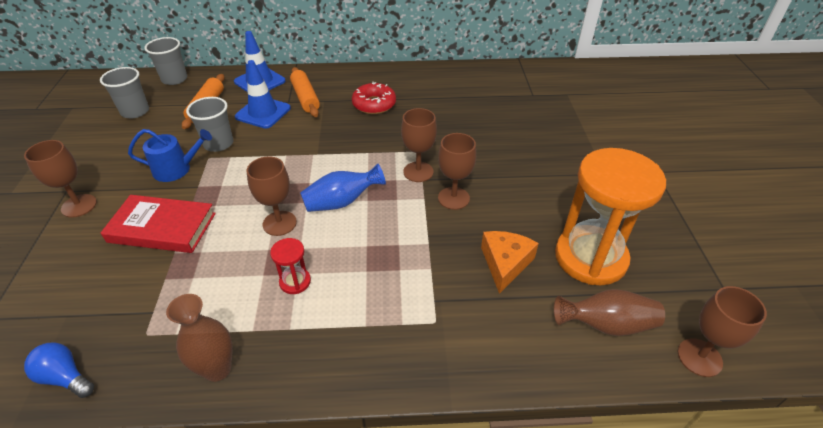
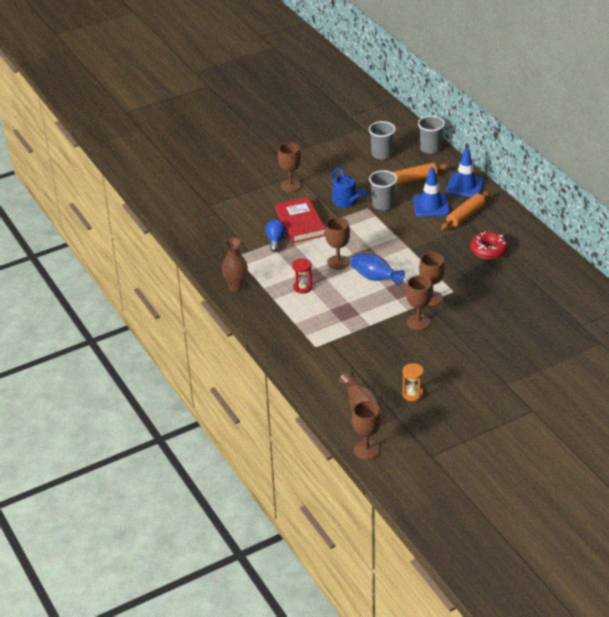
camera: 65 degrees right, 5 degrees down
(65, 377) = (200, 246): blue light bulb -> blue light bulb (275, 240)
(505, 264) = (378, 360): orange cheese -> none
(590, 257) = (412, 394): orange hourglass -> orange hourglass, size x0.42

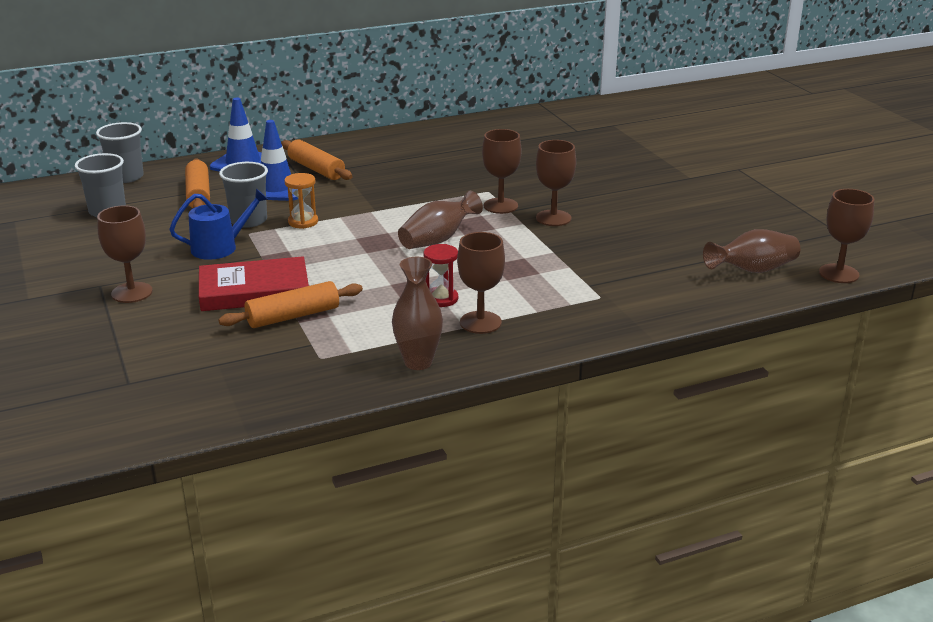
camera: 85 degrees left, 10 degrees down
(275, 240) = (293, 316): blue light bulb -> orange rolling pin
(338, 262) = (384, 265): brown goblet -> brown goblet (480, 322)
(375, 278) = (438, 240): blue vase -> brown vase
(412, 394) = (713, 234): orange hourglass -> orange hourglass (303, 222)
(488, 250) = (404, 163): red donut -> none

